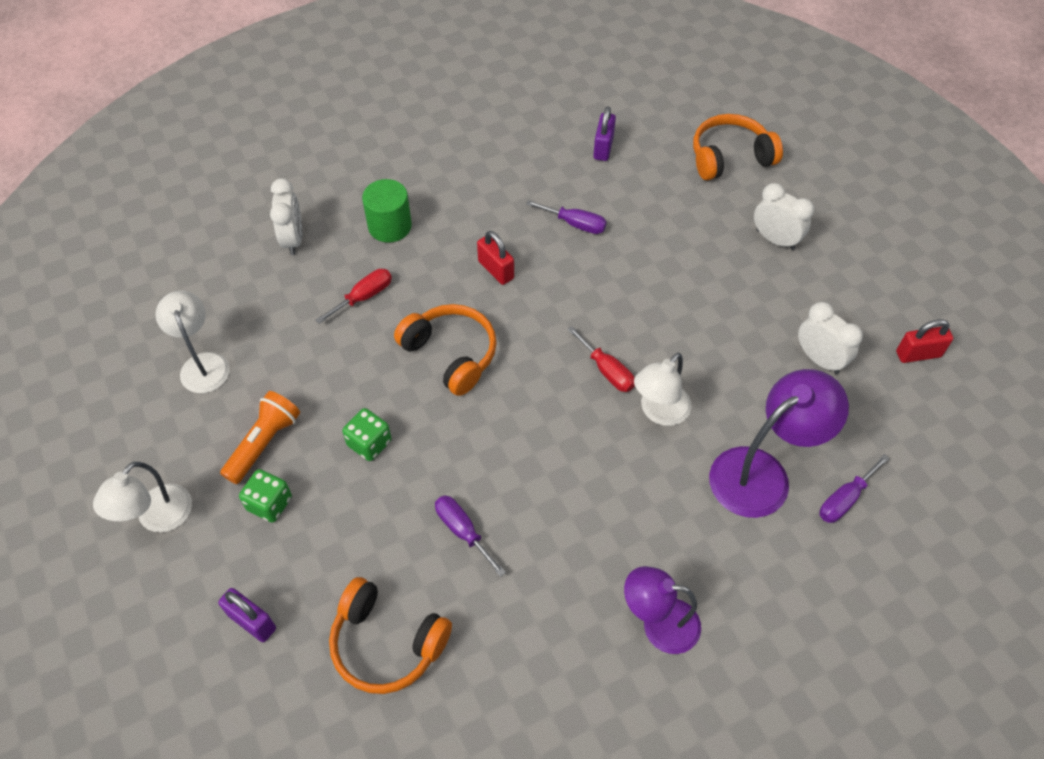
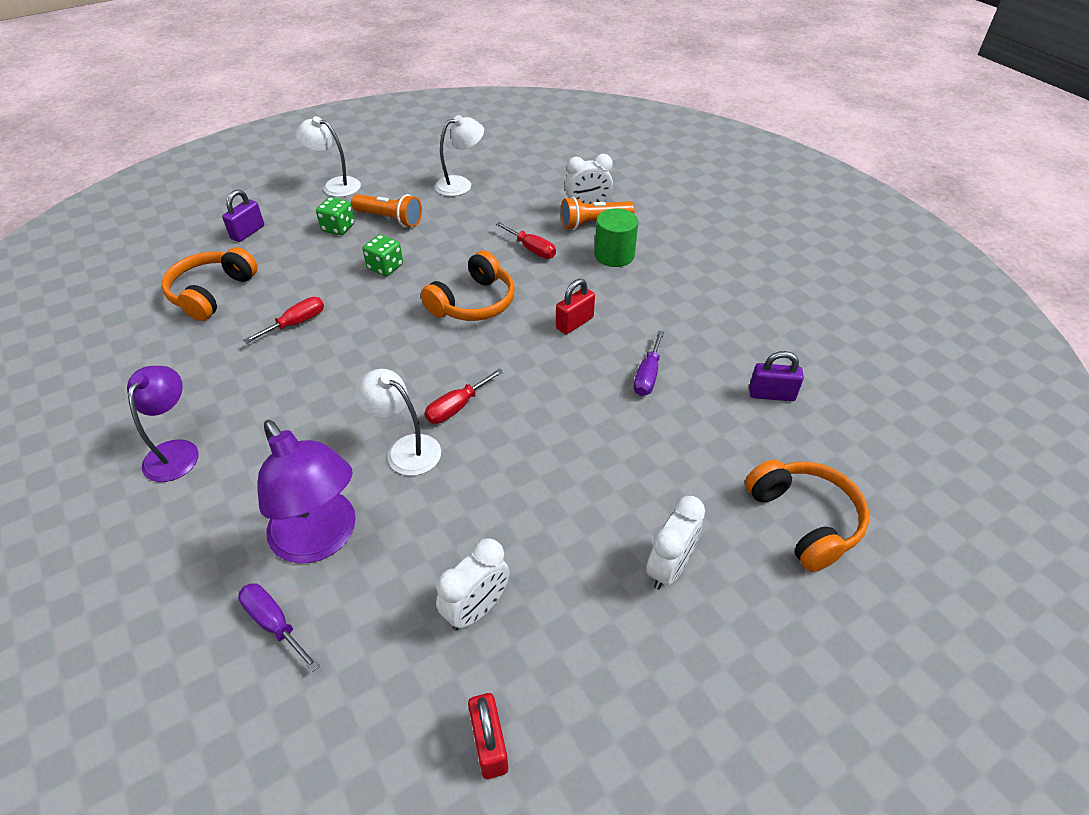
camera: 85 degrees right, 10 degrees down
(326, 237) = (593, 223): none -> orange flashlight
(463, 531) = (296, 323): purple screwdriver -> red screwdriver

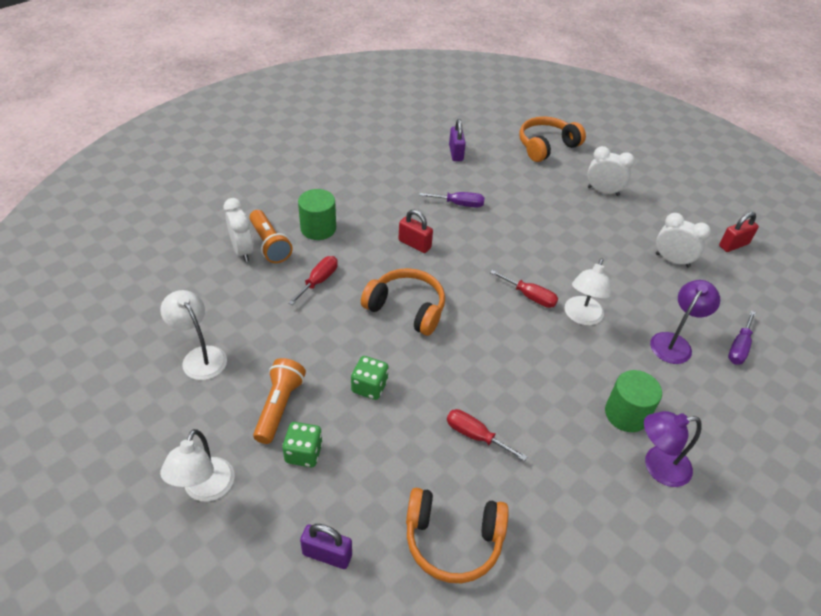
camera: 105 degrees left, 0 degrees up
(251, 446) = (626, 414): none -> green cylinder
(321, 539) = (674, 342): purple lamp -> purple lamp, size x0.66

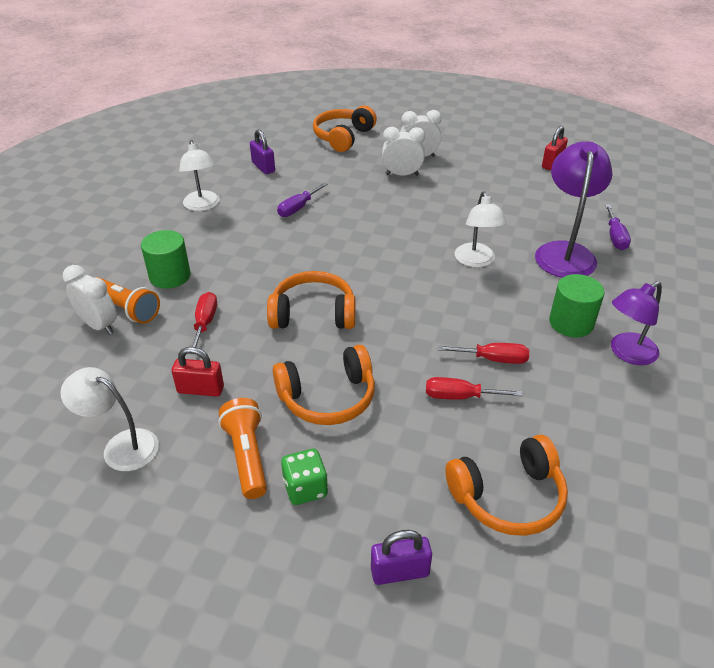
camera: 25 degrees left, 5 degrees down
(205, 489) = (222, 575): white lamp -> white lamp (202, 206)
(369, 387) = (328, 397): green dice -> orange headphones
(414, 244) = (280, 256): red padlock -> red padlock (200, 389)
(459, 204) = (298, 208): purple screwdriver -> purple screwdriver turned 150 degrees clockwise
(530, 296) = (420, 261): red screwdriver -> red screwdriver (493, 359)
(672, 260) = (515, 191): white clock -> white clock (402, 174)
(674, 342) = (565, 252): purple lamp -> purple lamp, size x1.51

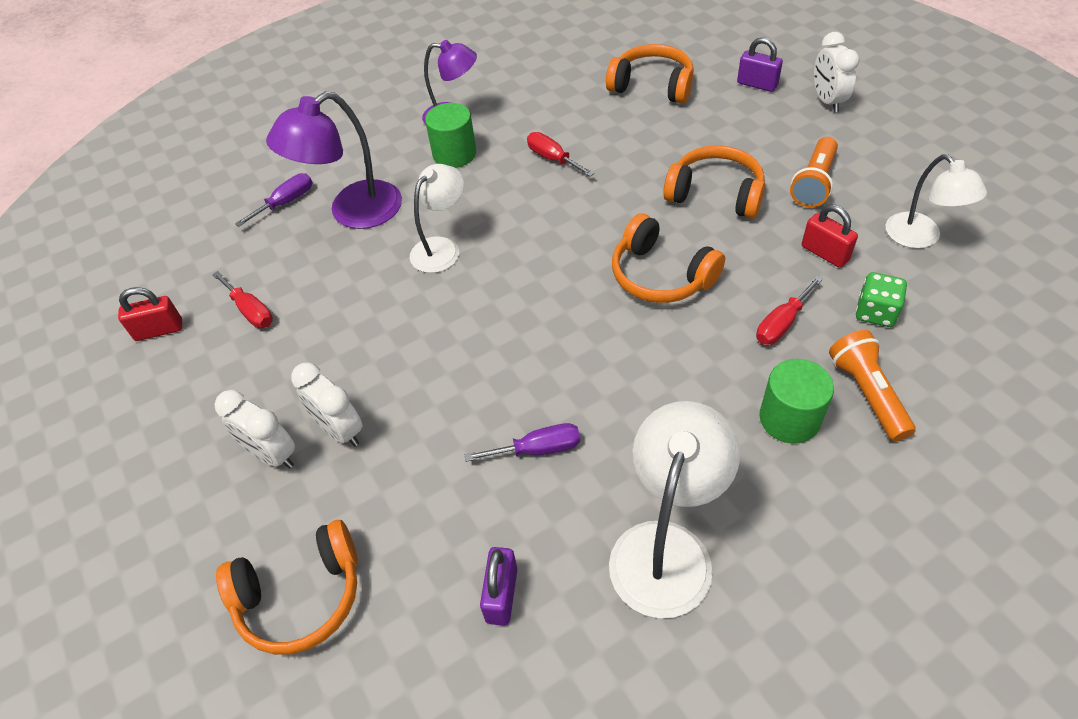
camera: 135 degrees left, 10 degrees up
(99, 325) = (908, 385): white clock -> white clock (827, 101)
(202, 206) = (666, 547): white lamp -> white lamp, size x1.51
(305, 488) = (783, 145): green dice -> green dice (875, 312)
(459, 396) = (612, 147): red screwdriver -> red screwdriver (250, 311)

